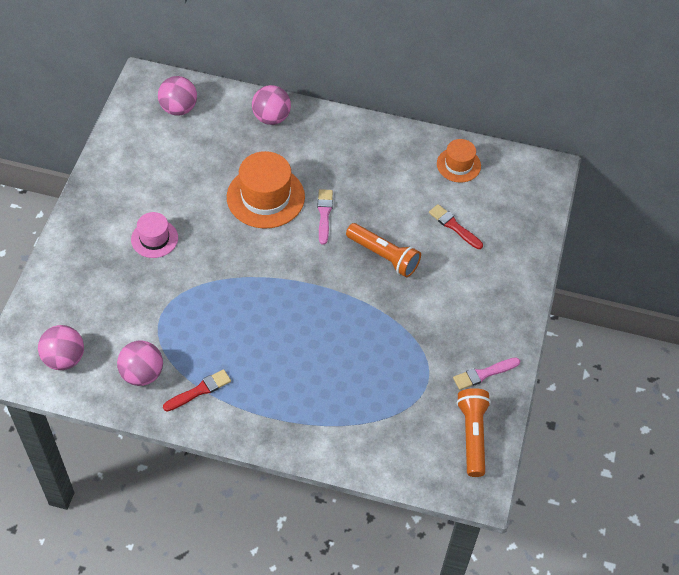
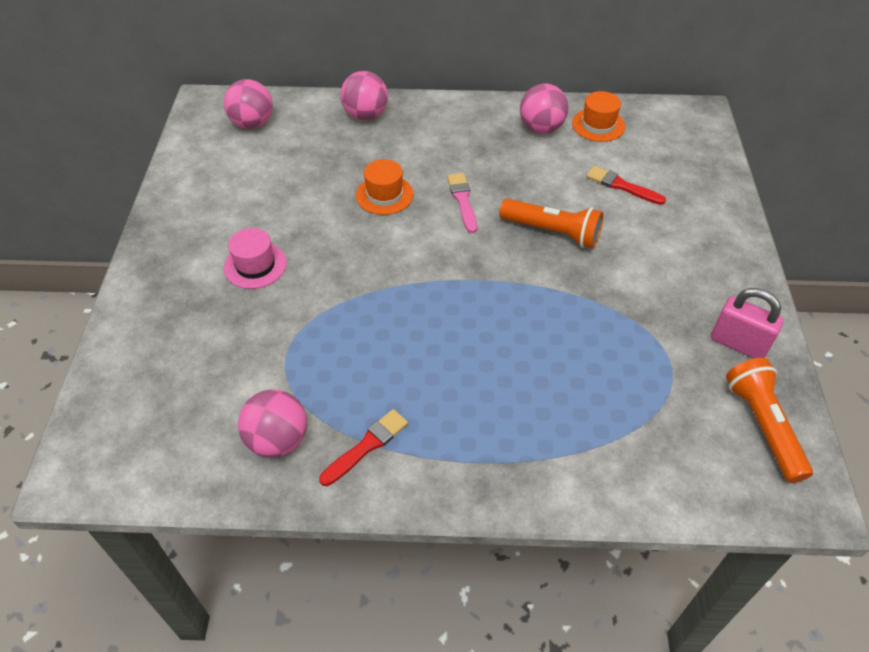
camera: 10 degrees left, 5 degrees down
(64, 358) = (158, 442): pink ball -> pink ball (541, 128)
(265, 197) = (384, 195): orange hat -> orange hat, size x0.58
(484, 374) = (738, 344): pink brush -> pink padlock

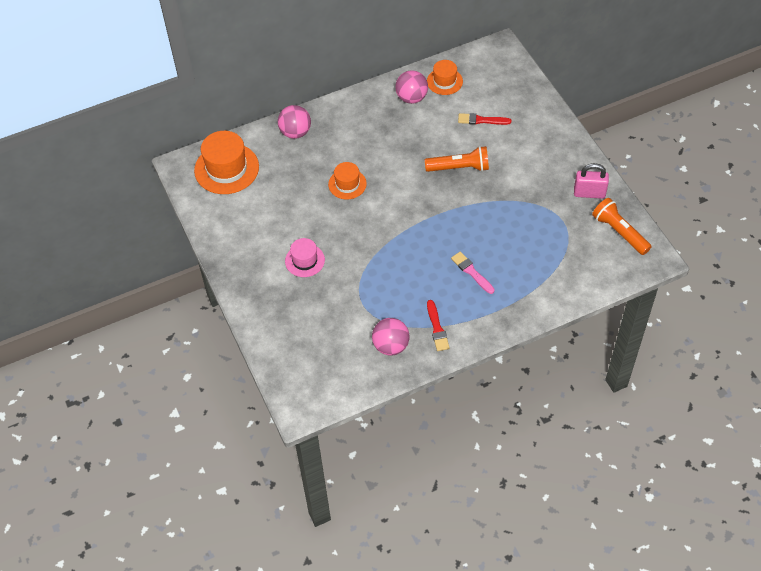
camera: 25 degrees left, 5 degrees up
(252, 123) = (226, 168): pink ball -> orange hat
(366, 446) = (437, 328): red brush -> red brush turned 150 degrees clockwise
(462, 200) = (396, 168): pink brush -> pink brush (471, 272)

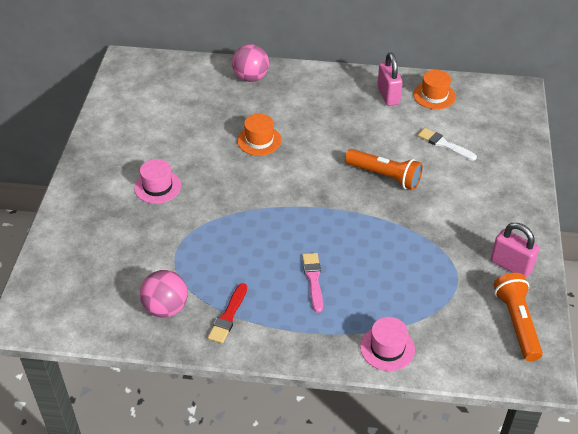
camera: 30 degrees right, 10 degrees down
(226, 168) = (162, 79): orange hat -> none
(411, 98) = (388, 95): pink ball -> pink padlock
(481, 120) = (444, 144): red brush -> white brush
(554, 293) = (387, 348): none -> pink hat

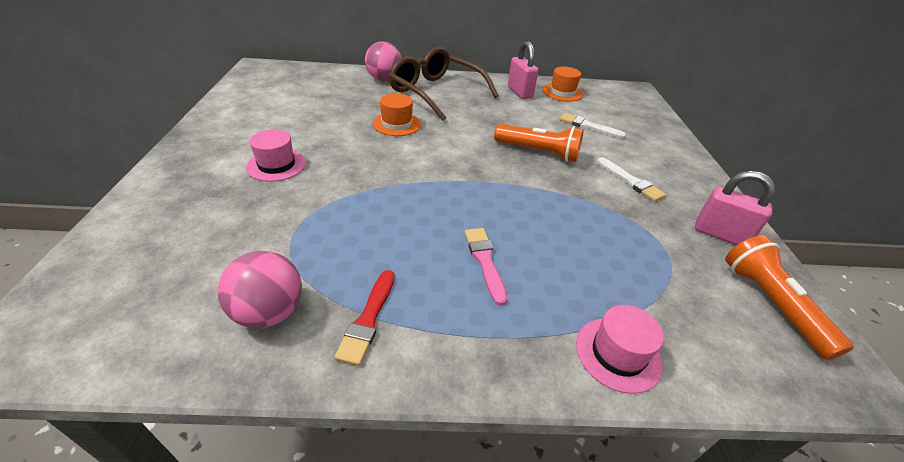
camera: 10 degrees left, 5 degrees down
(301, 97) = (436, 92): none -> brown glasses
(458, 211) = (630, 181): none -> white brush

